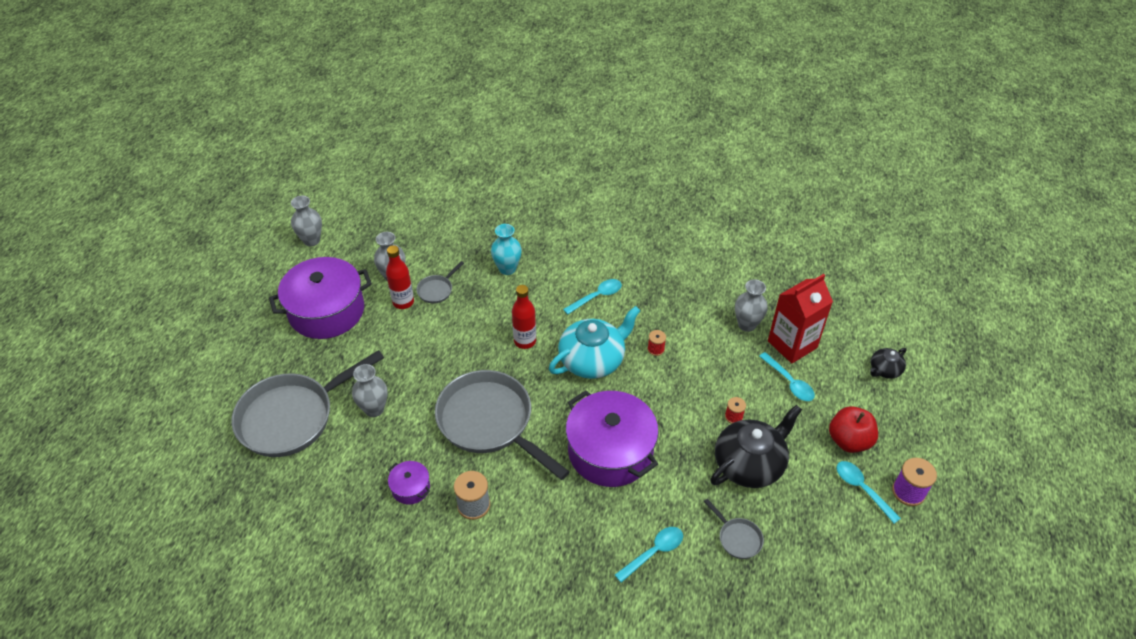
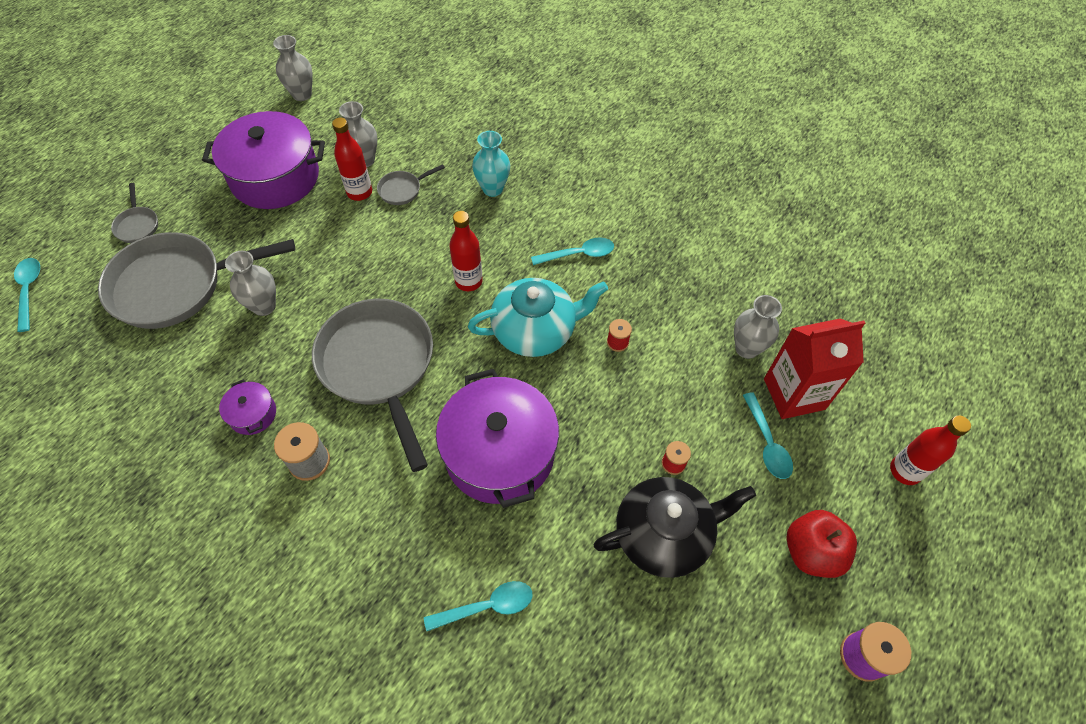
camera: 20 degrees right, 10 degrees up
(737, 538) = (601, 630): grey pan -> grey pan (137, 225)
(862, 489) = (799, 627): turquoise spoon -> turquoise spoon (29, 291)
(884, 370) = (905, 471): black teapot -> red bottle

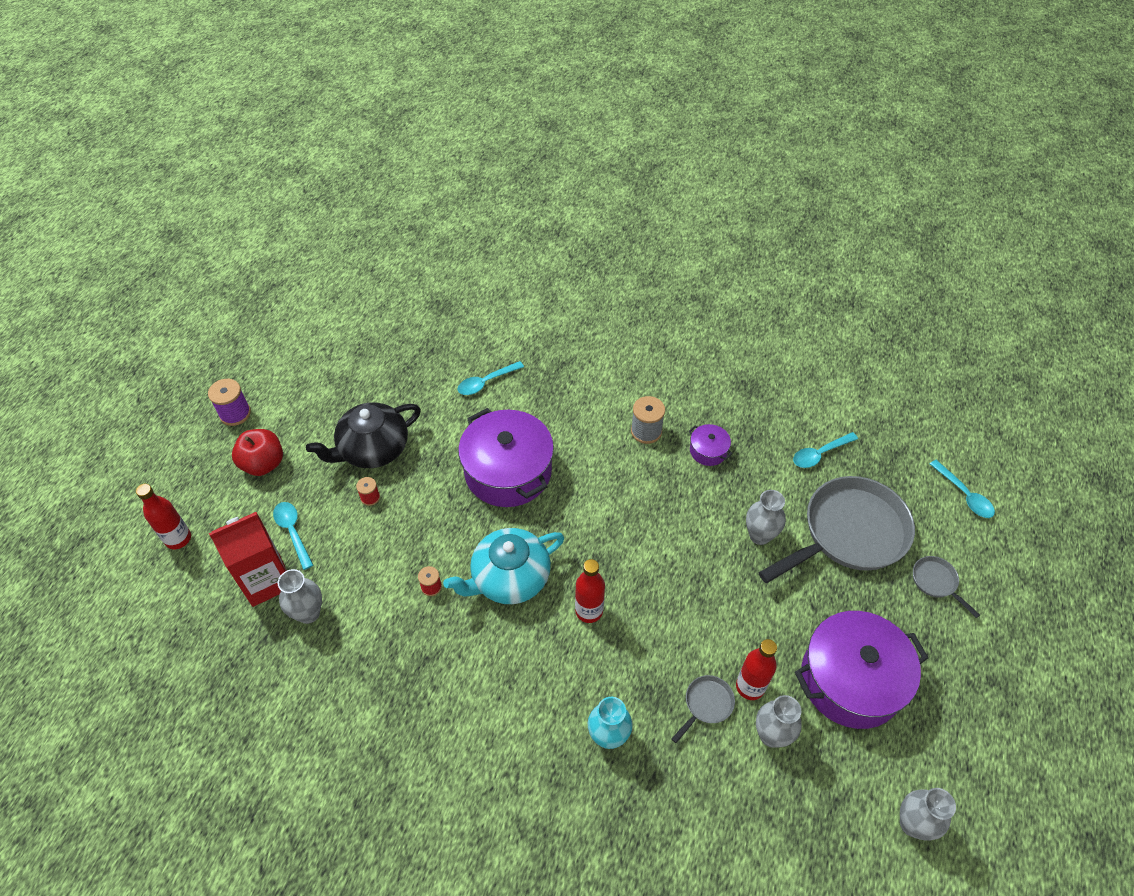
camera: 165 degrees right, 5 degrees down
(379, 366) = (631, 511): grey pan -> none
(578, 254) = (489, 674): turquoise spoon -> turquoise spoon (820, 454)

